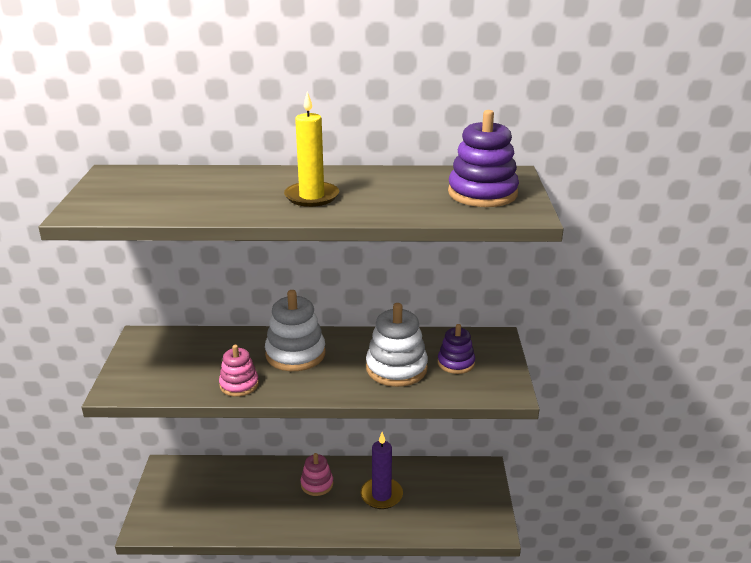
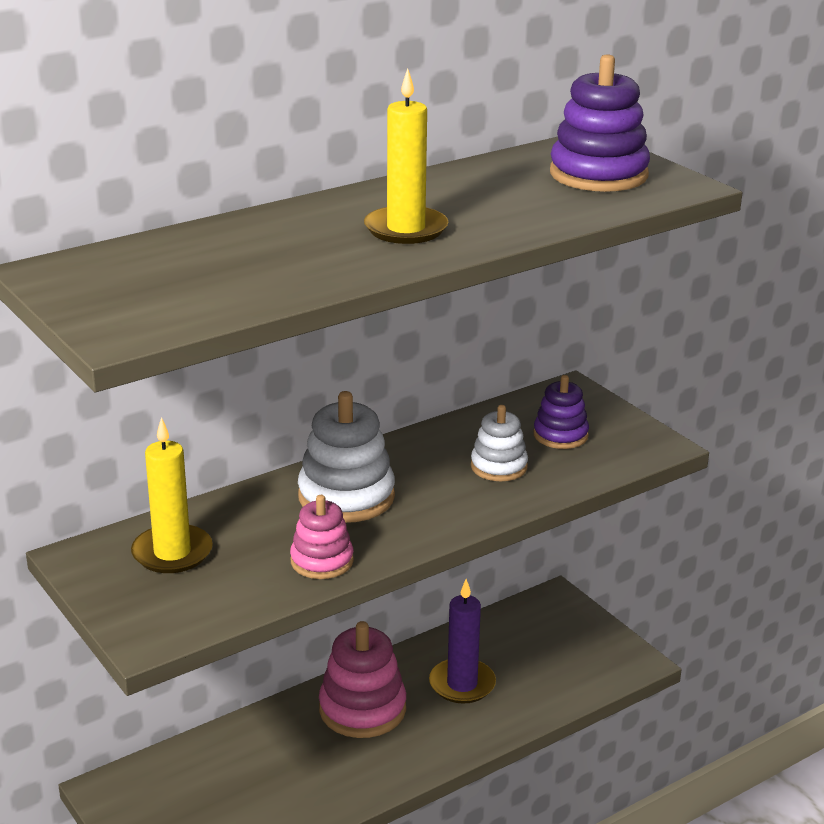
camera: 35 degrees left, 0 degrees up
(180, 351) = (172, 553): none -> yellow candle
(317, 484) = (362, 709): pink stacking toy -> pink stacking toy, size x1.64
(396, 368) = (499, 466): white stacking toy -> white stacking toy, size x0.61

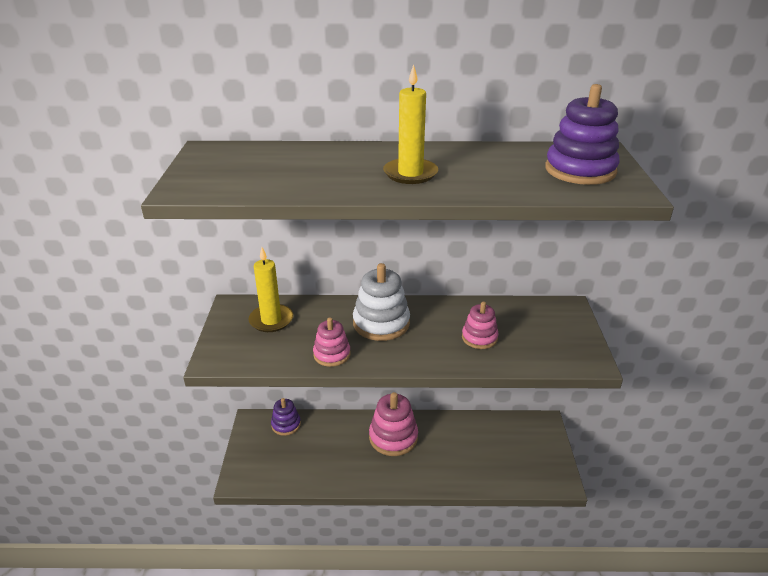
camera: 35 degrees right, 5 degrees up
(462, 684) = (453, 448): purple candle -> none
(499, 466) = (479, 338): white stacking toy -> pink stacking toy
(560, 435) = (535, 332): purple stacking toy -> purple stacking toy (286, 424)

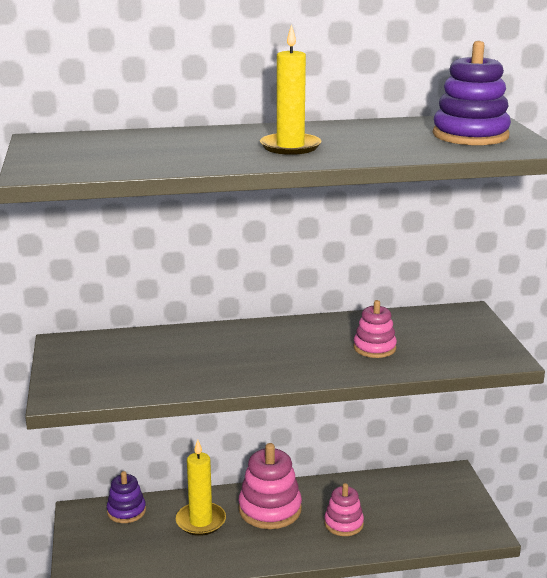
camera: 10 degrees left, 10 degrees down
(271, 320) = (117, 353): yellow candle -> yellow candle (201, 521)
(332, 354) = (204, 378): pink stacking toy -> pink stacking toy (343, 524)
(381, 323) = (254, 344): white stacking toy -> none

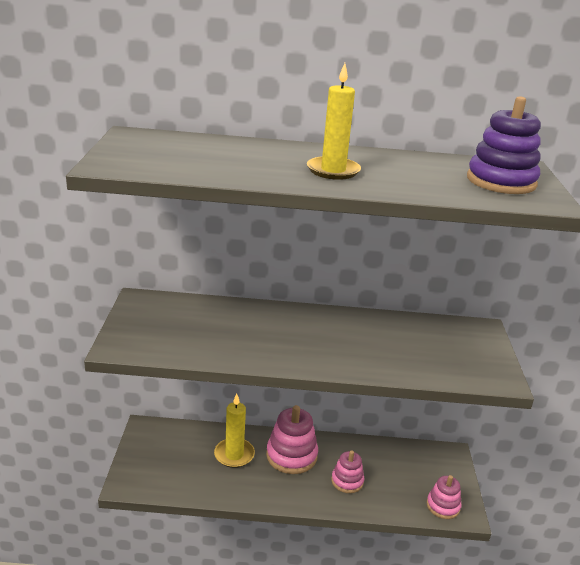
camera: 10 degrees right, 5 degrees up
(126, 511) = (180, 434): purple stacking toy -> none
(374, 348) = (389, 349): pink stacking toy -> pink stacking toy (443, 506)

